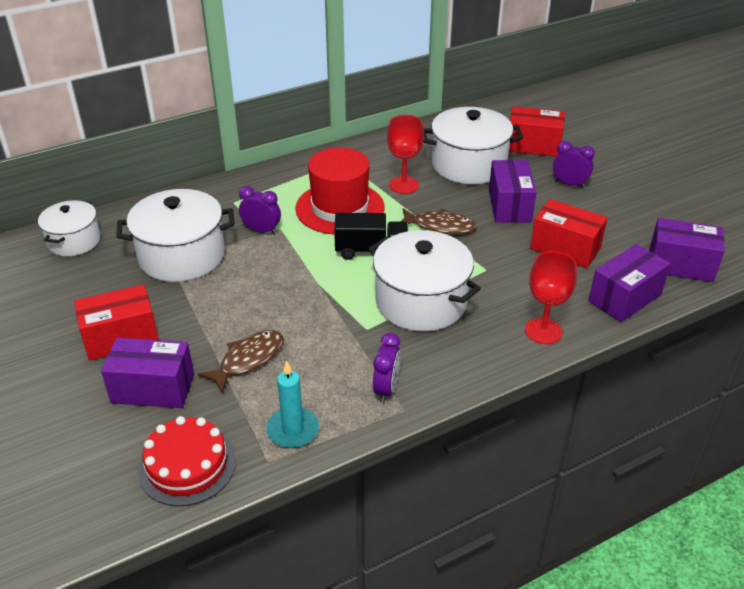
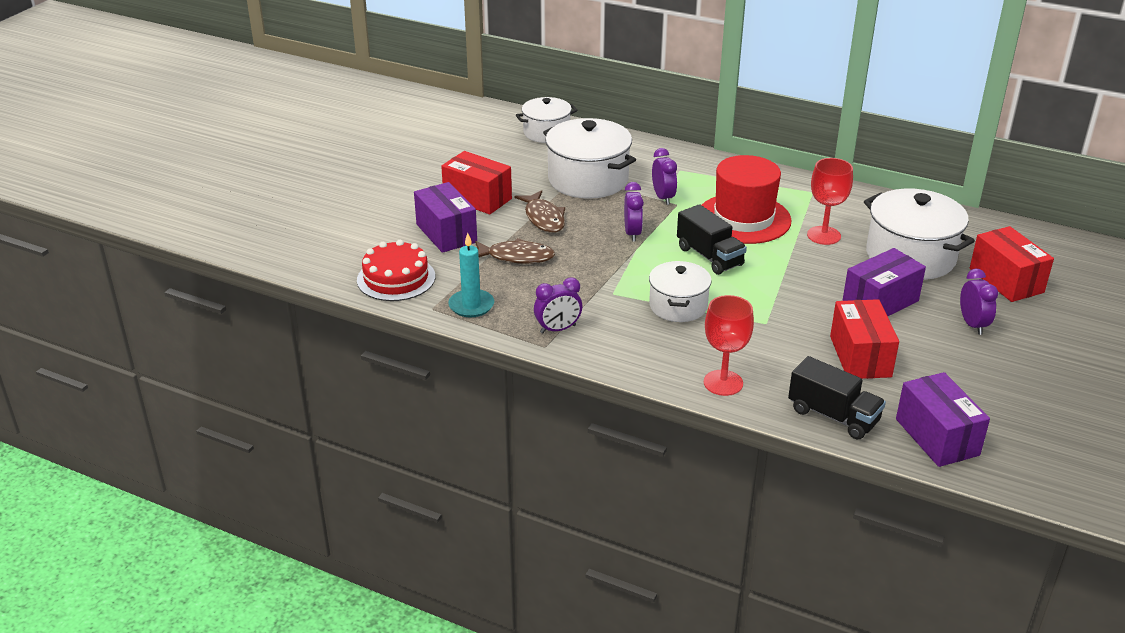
camera: 55 degrees right, 5 degrees down
(293, 273) = (632, 233): none -> purple clock
(421, 302) = (678, 306): white pot -> white pot, size x0.62
(440, 226) = (792, 277): brown fish -> brown fish (544, 218)
(624, 298) = (833, 416): purple box -> black truck

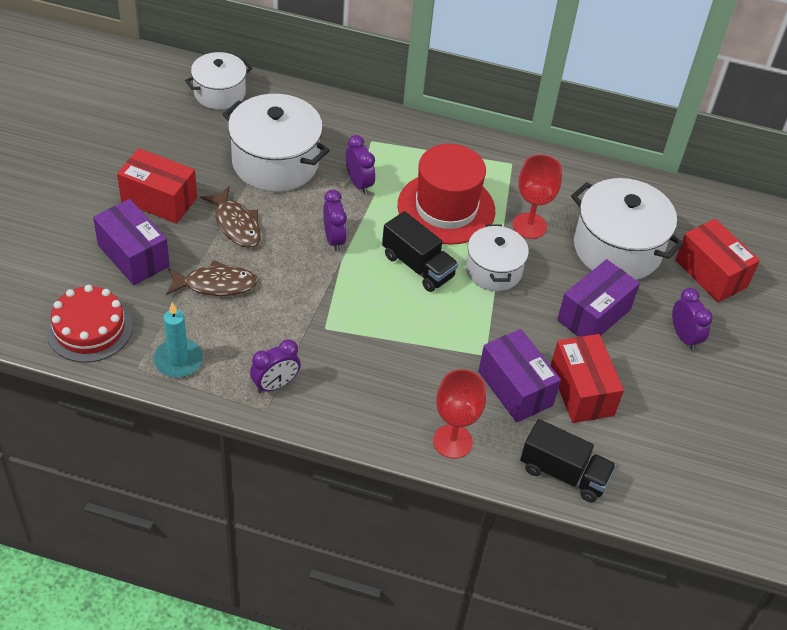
camera: 15 degrees left, 15 degrees up
(678, 306) = (394, 340): white pot -> white pot (493, 270)
(937, 437) = (663, 489): purple box -> purple box (515, 388)

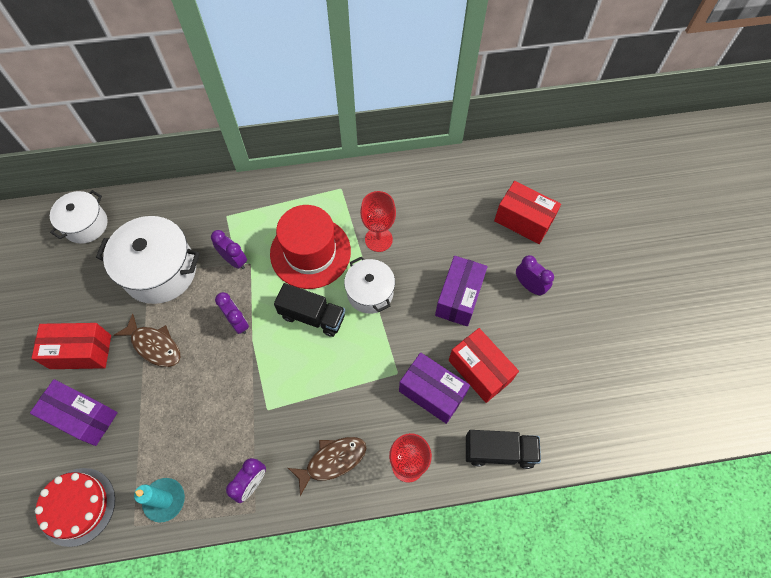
camera: 20 degrees left, 15 degrees up
(216, 284) = (163, 411): brown fish -> brown fish (332, 461)
(617, 248) = (449, 230): white pot -> none

